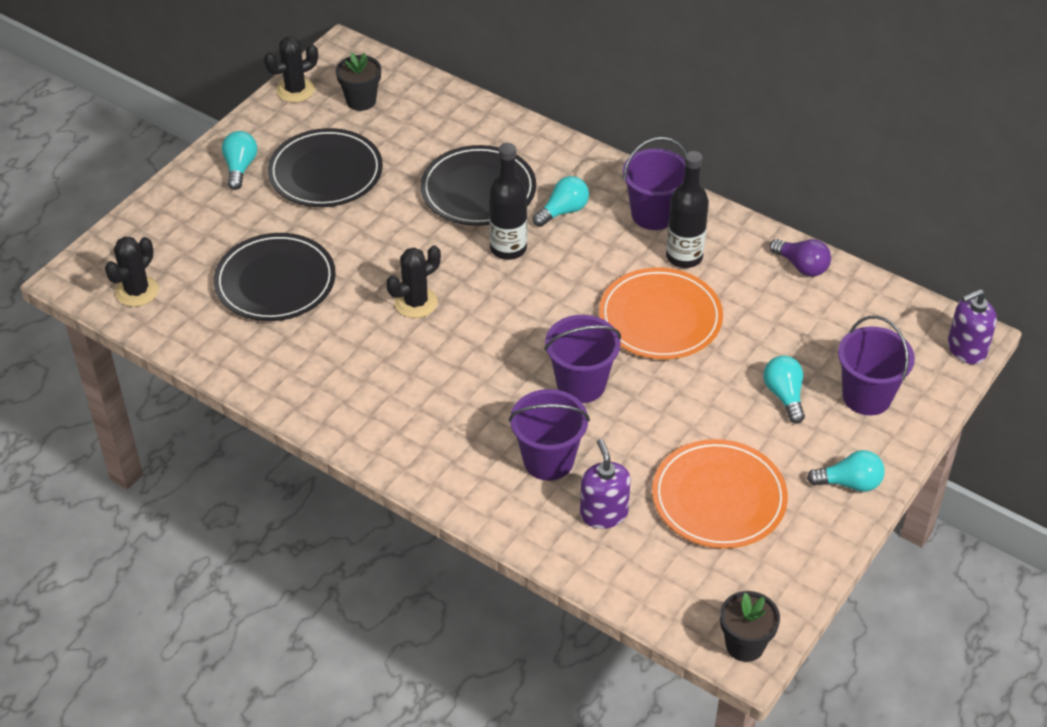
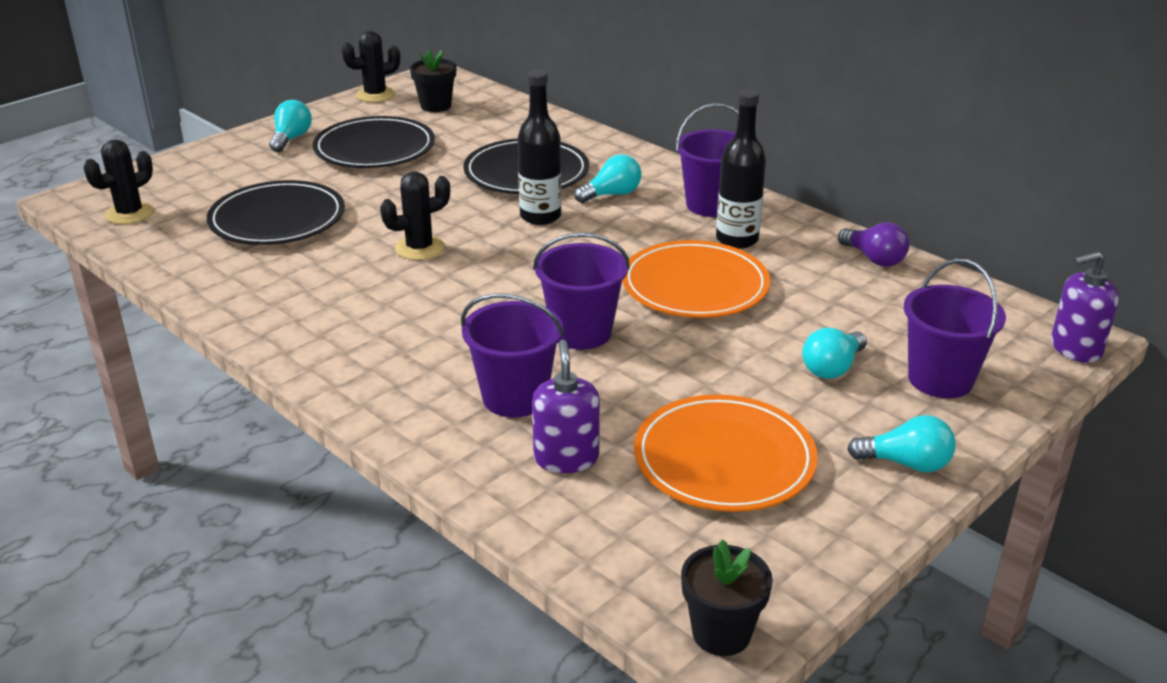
camera: 10 degrees right, 15 degrees down
(784, 395) = (832, 368): turquoise light bulb -> turquoise light bulb turned 135 degrees counterclockwise

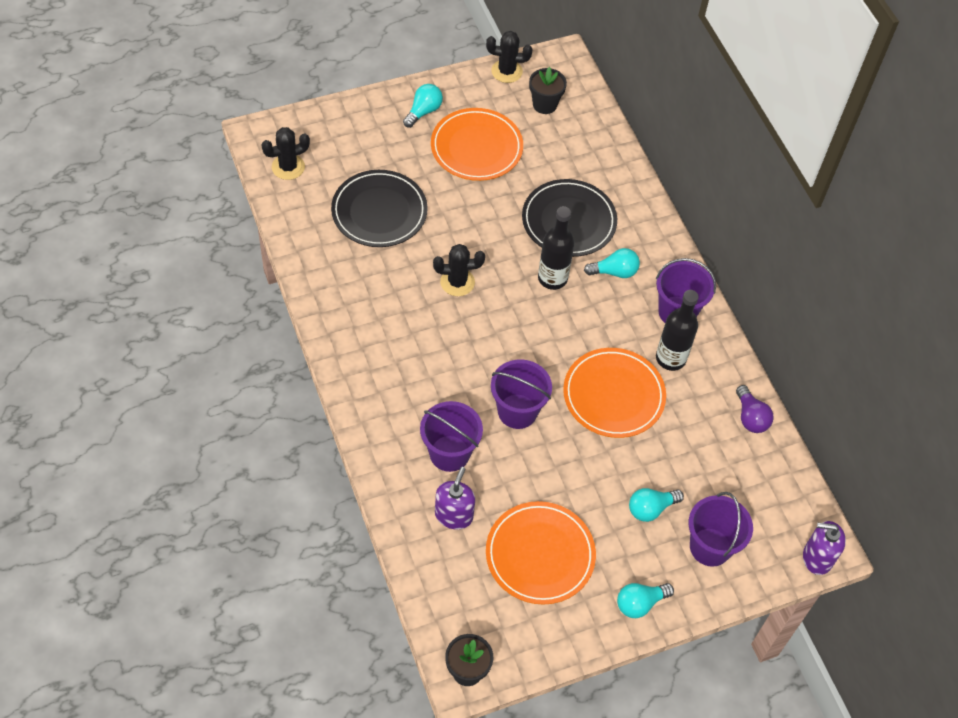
camera: 20 degrees right, 25 degrees up
(374, 148) = (476, 147): black plate -> orange plate
(906, 463) = (640, 603): turquoise light bulb -> turquoise light bulb turned 120 degrees clockwise

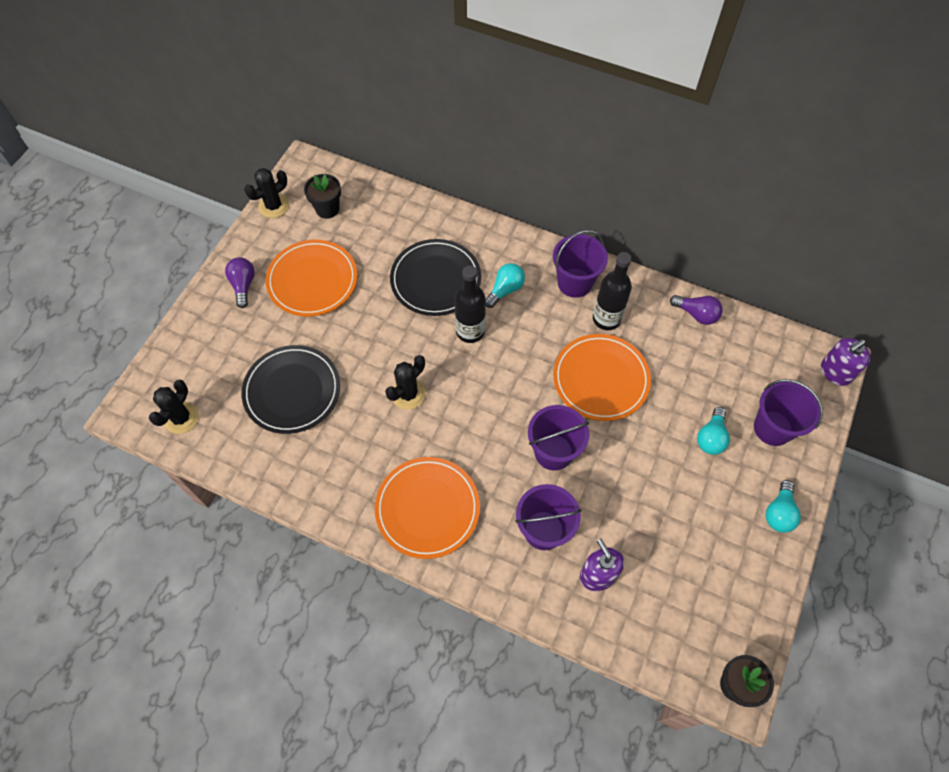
camera: 40 degrees left, 5 degrees up
(423, 111) = (243, 285): turquoise light bulb -> purple light bulb
(540, 555) = (683, 544): orange plate -> orange plate (427, 508)

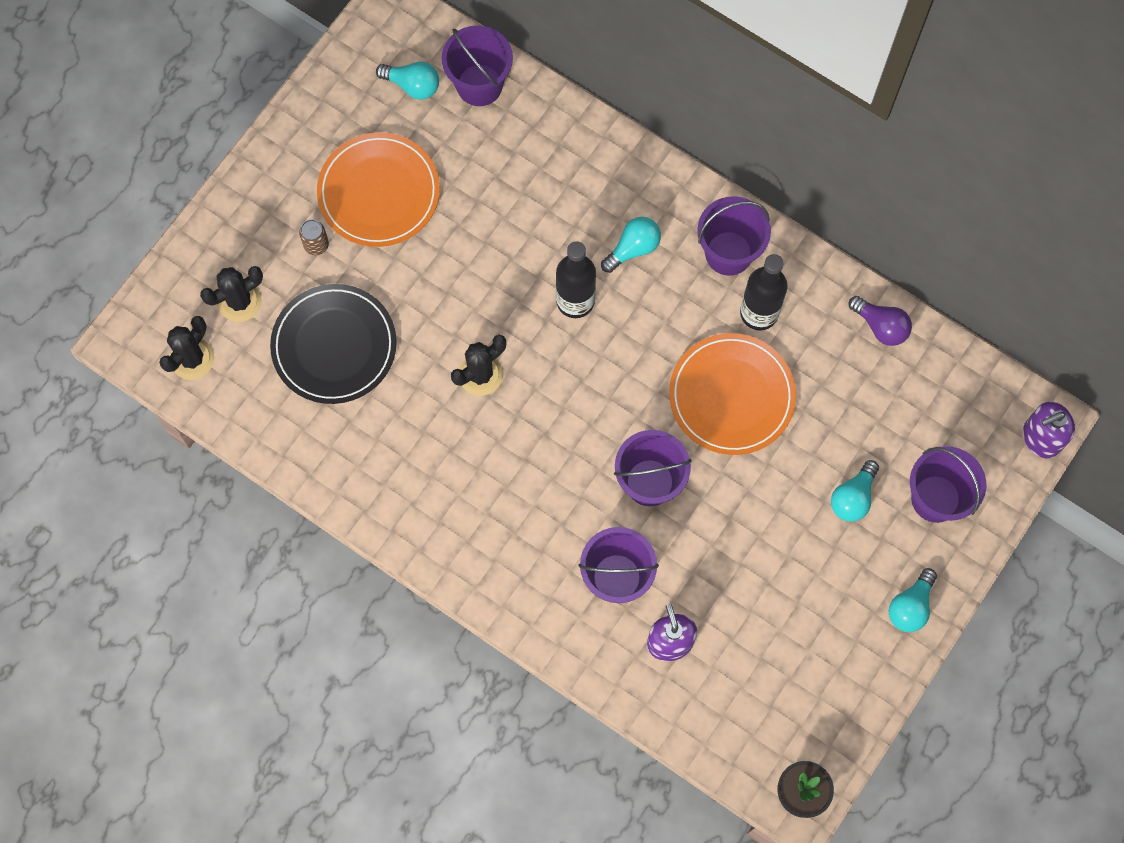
camera: 10 degrees right, 10 degrees up
(243, 285) = (287, 185): purple light bulb -> none
(270, 322) = (316, 245): none -> brown can
(273, 206) = (340, 69): black cactus -> black cactus (239, 301)
(327, 209) = (412, 85): black flower pot -> turquoise light bulb
(375, 202) = (479, 85): none -> purple bucket
(427, 508) = (480, 527): orange plate -> none
(435, 280) = (543, 218): black plate -> none

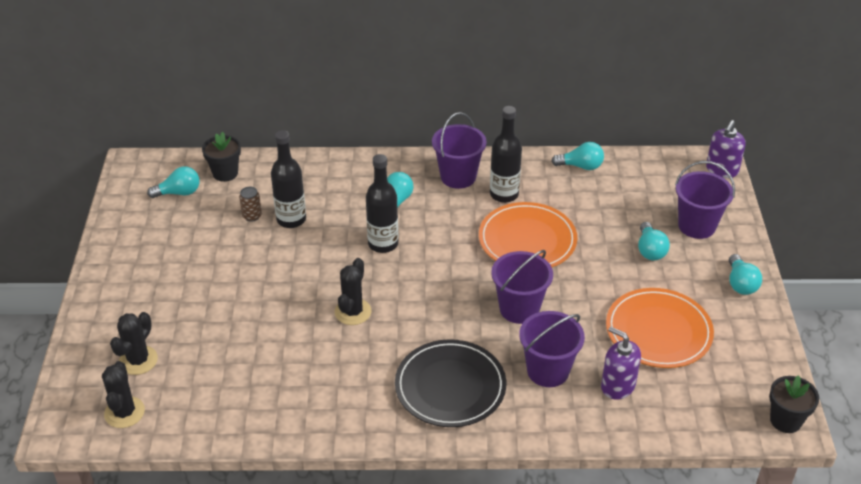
camera: 35 degrees left, 30 degrees down
(316, 245) = (174, 302): brown can -> brown can (252, 216)
(334, 346) = (232, 349): black plate -> black plate (450, 386)
(379, 192) = (198, 254): orange plate -> orange plate (658, 331)
(479, 85) = (225, 173): purple bucket -> black flower pot
(504, 203) = (291, 219): none -> black bottle
(880, 326) = (580, 166): purple light bulb -> turquoise light bulb

